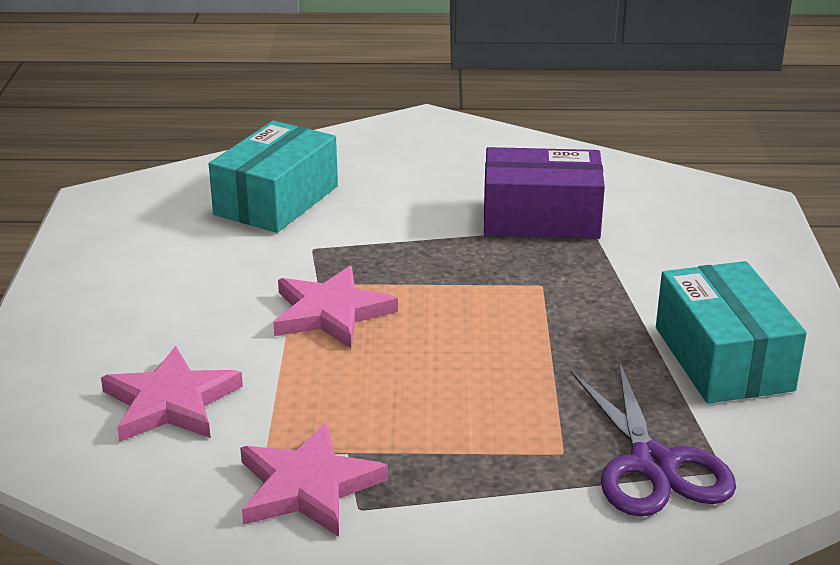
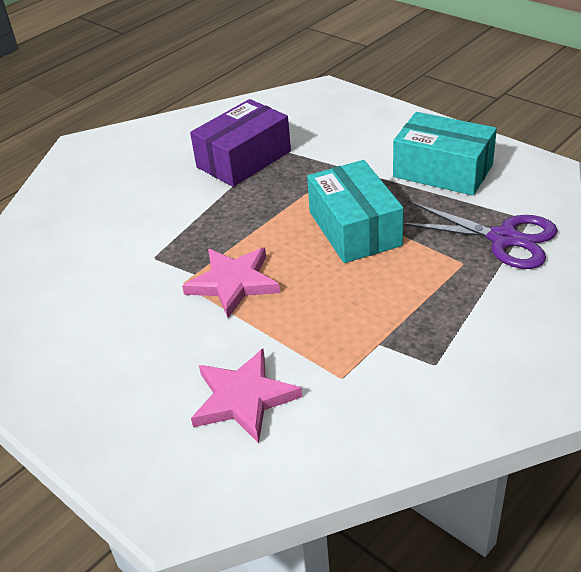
camera: 45 degrees left, 10 degrees up
(276, 200) = (78, 246): turquoise box -> turquoise box (354, 228)
(308, 487) = (395, 376): pink star -> none

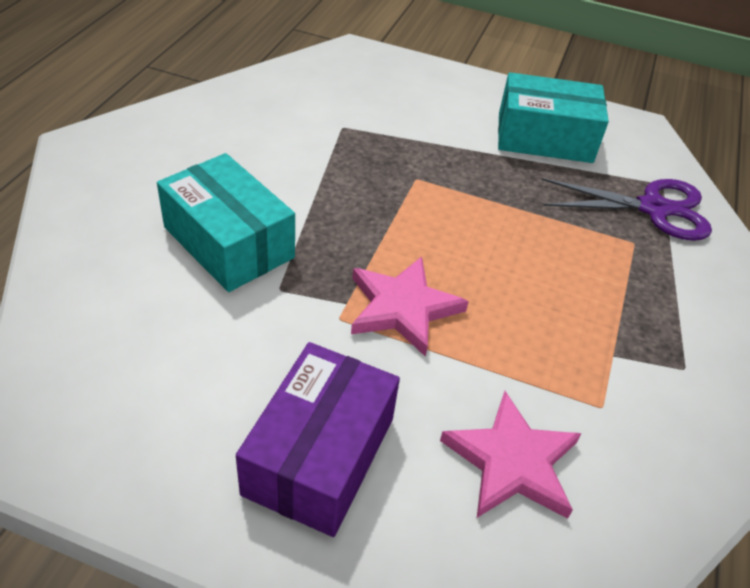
camera: 30 degrees left, 5 degrees up
(244, 159) = (315, 144): purple box -> purple box (319, 455)
(354, 228) = (497, 217): turquoise box -> turquoise box (229, 242)

